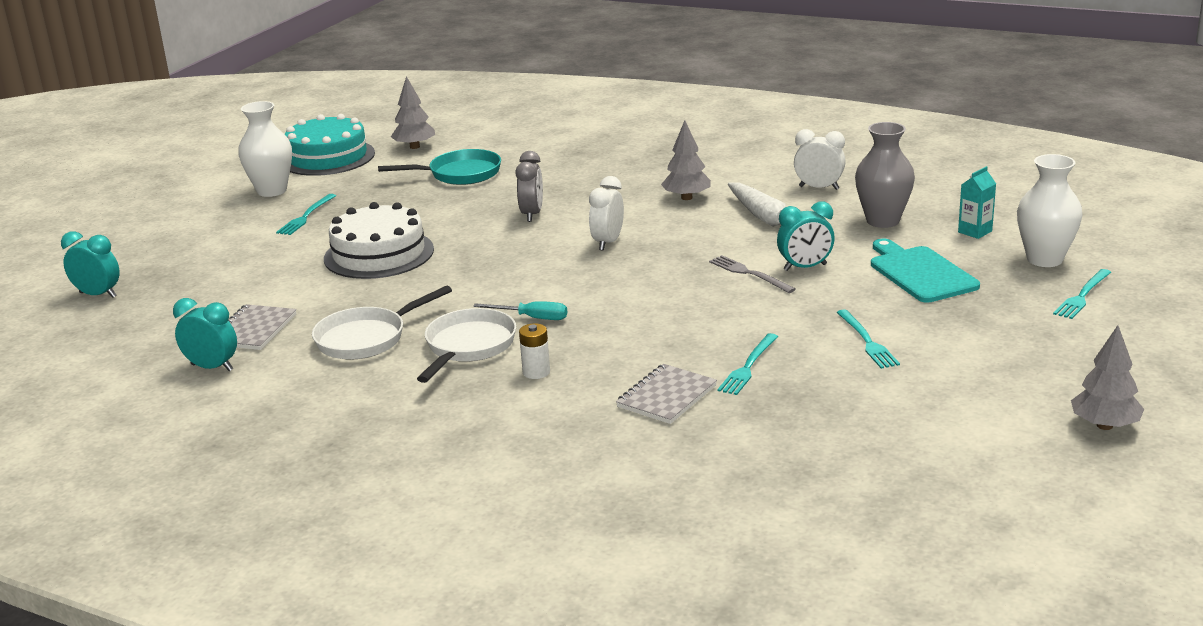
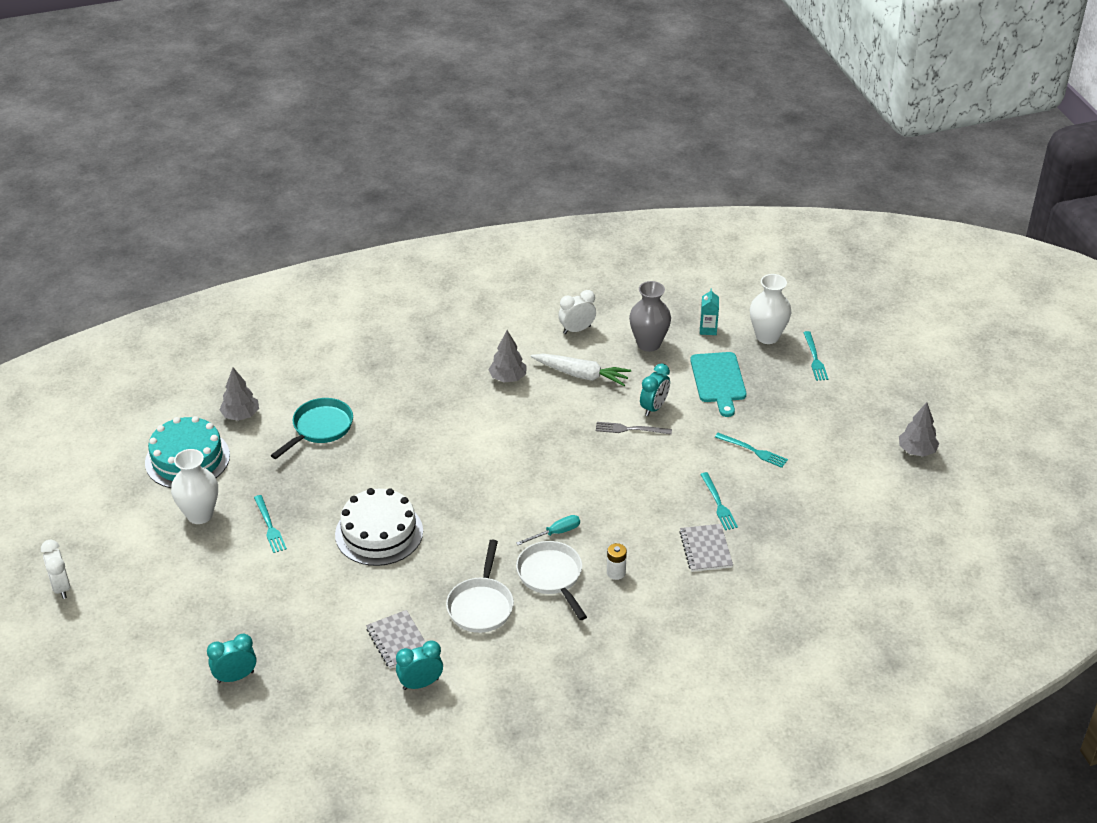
camera: 45 degrees left, 15 degrees up
(532, 214) = (429, 443): grey clock -> none
(608, 242) = (513, 445): white clock -> white clock (61, 587)
(920, 273) = (718, 380): turquoise cutting board -> turquoise cutting board turned 120 degrees counterclockwise

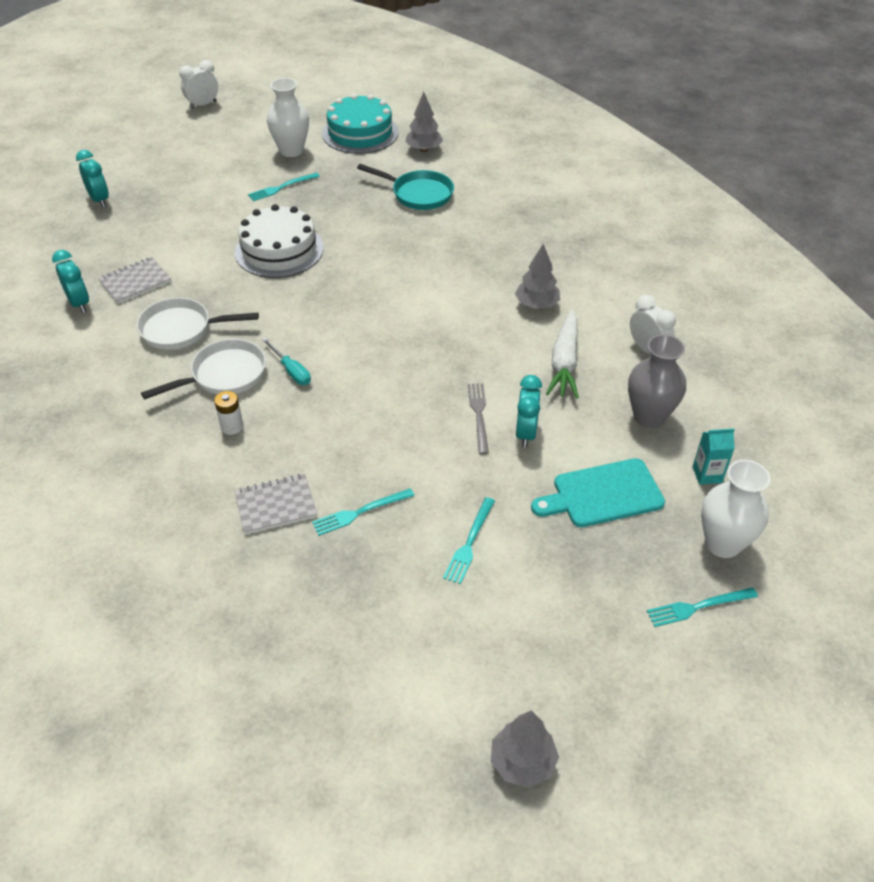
camera: 80 degrees right, 5 degrees up
(654, 408) = (526, 433): turquoise clock -> turquoise clock turned 105 degrees counterclockwise

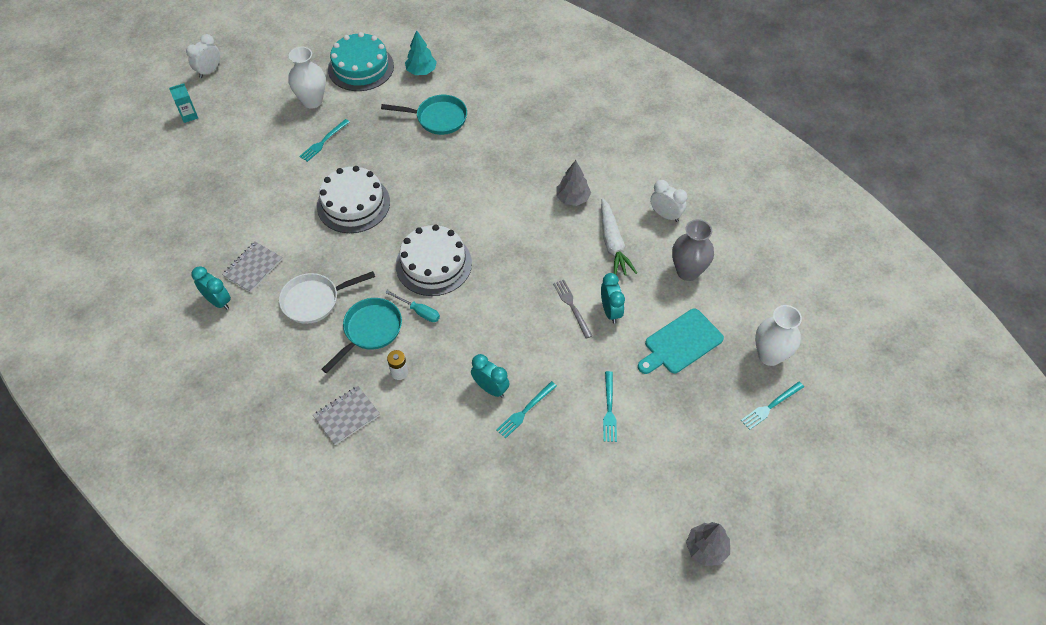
camera: 20 degrees left, 10 degrees up
(99, 200) = (175, 196): turquoise clock -> turquoise clock (490, 388)
(224, 375) = (370, 331): white pan -> turquoise pan
(276, 505) = (464, 425): grey notebook -> grey notebook (347, 416)
(335, 328) = (433, 264): none -> white cake
(424, 149) = (421, 71): grey tree -> turquoise tree
(707, 474) = (742, 306): turquoise carton -> turquoise carton (189, 115)

